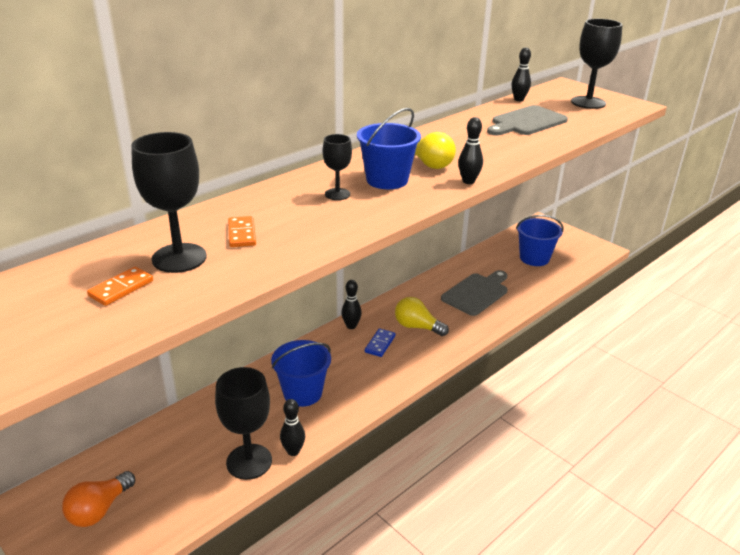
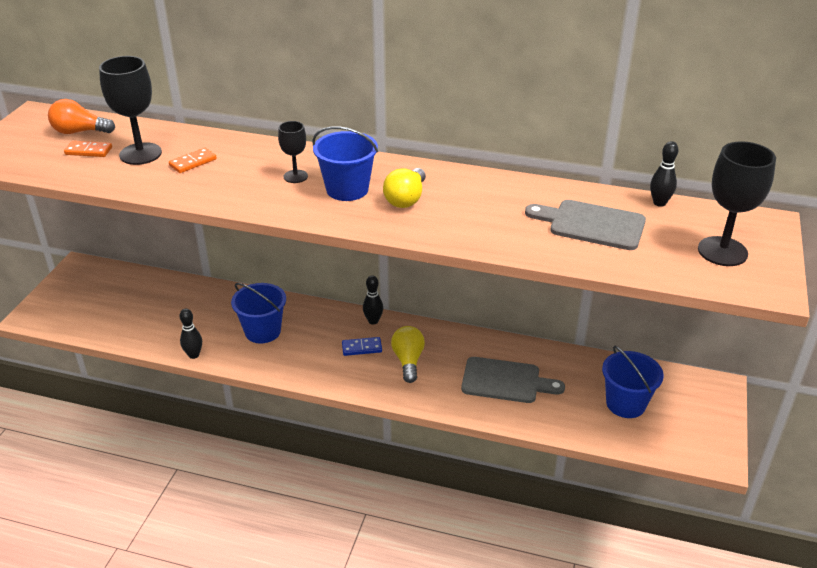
camera: 60 degrees right, 5 degrees up
(99, 510) = (90, 296): orange light bulb -> orange light bulb (79, 132)
(249, 461) = (170, 338): black goblet -> none
(468, 181) = (388, 230): black bowling pin -> none

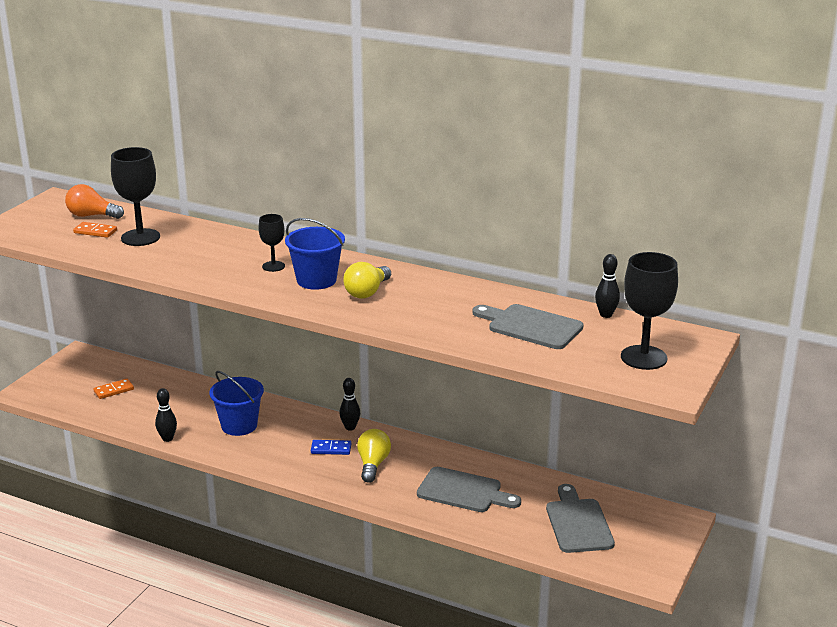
camera: 10 degrees right, 10 degrees down
(193, 162) = (185, 248): orange domino -> orange domino (114, 390)
(625, 404) = (578, 523): blue bucket -> grey cutting board

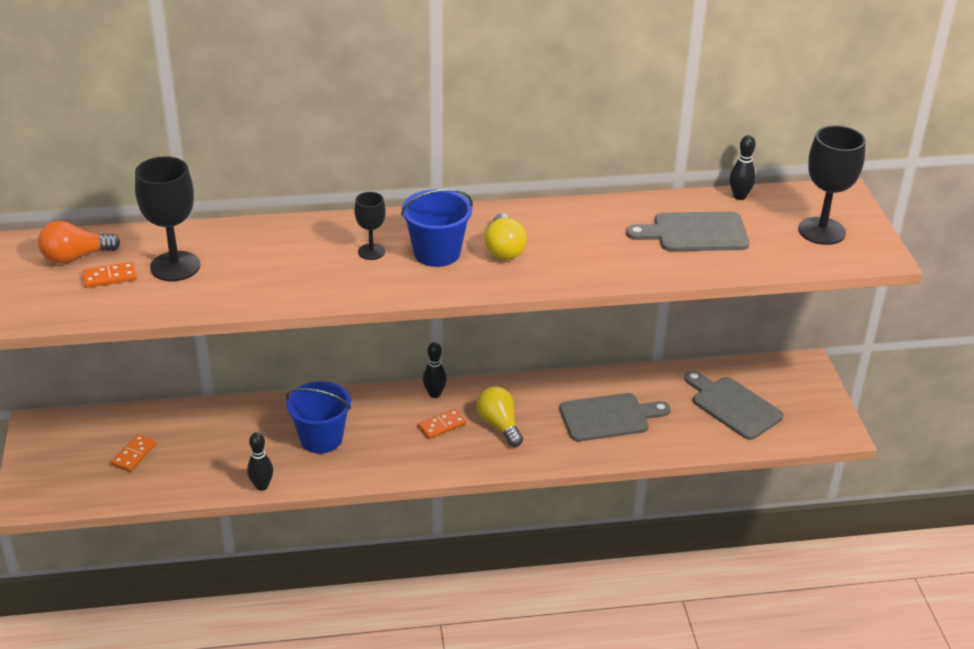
camera: 35 degrees left, 10 degrees up
(331, 449) = (442, 425): blue domino -> orange domino

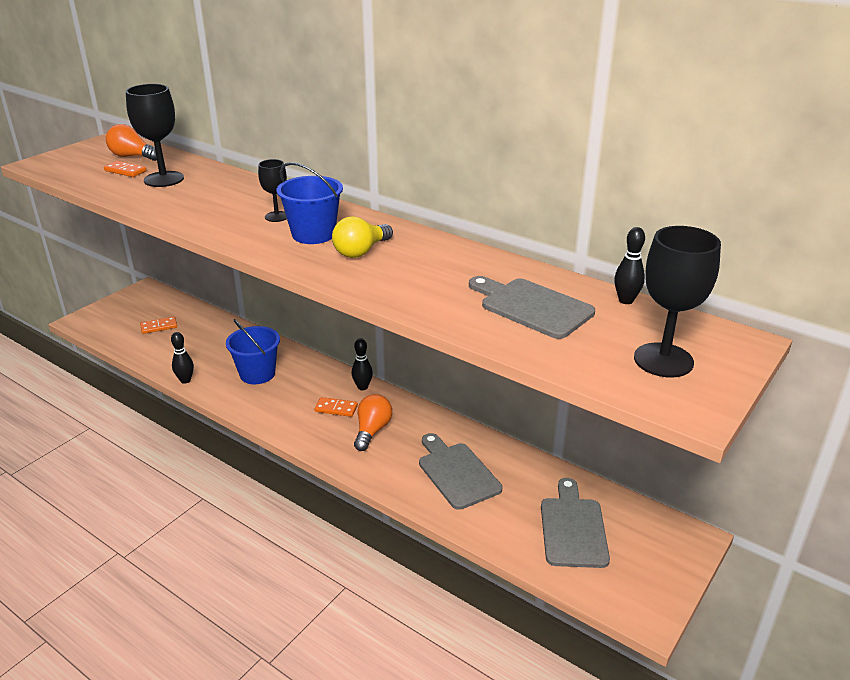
camera: 45 degrees right, 5 degrees down
(499, 425) = (372, 431): yellow light bulb -> orange light bulb
(608, 417) = (456, 473): grey cutting board -> grey cutting board turned 150 degrees counterclockwise

